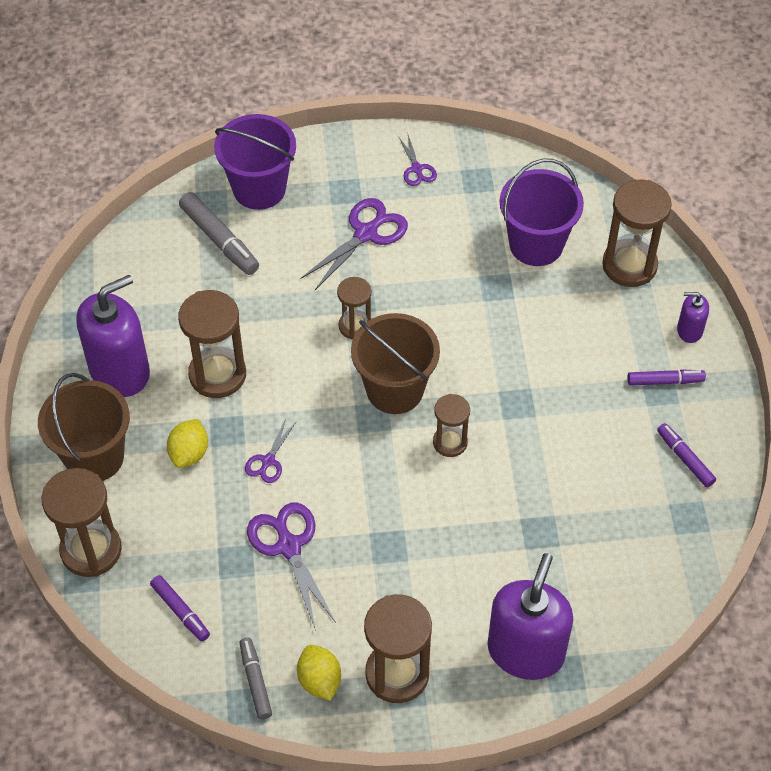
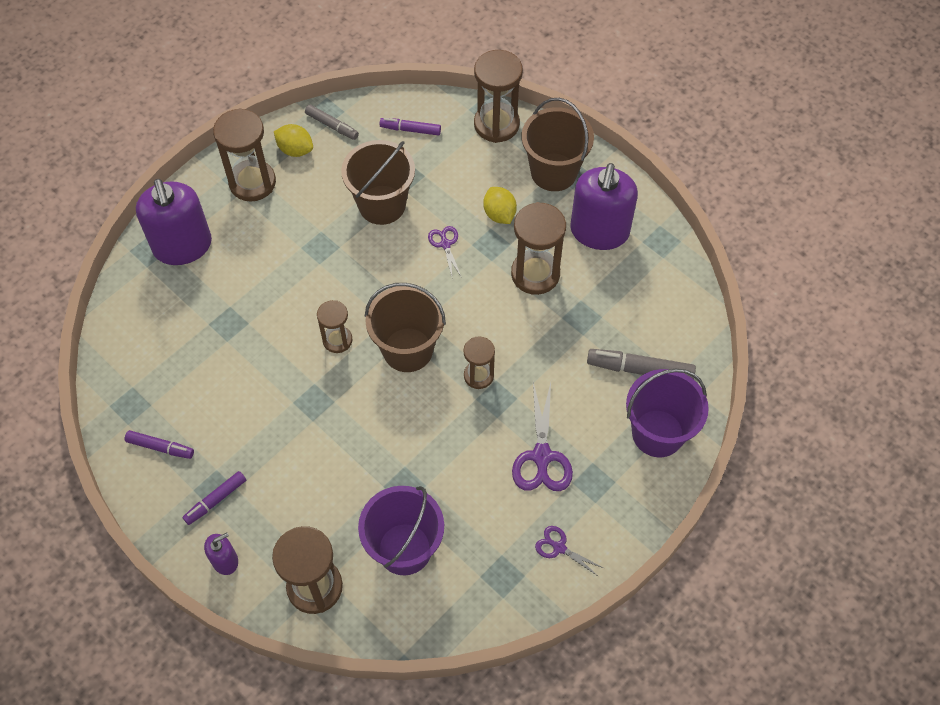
camera: 140 degrees right, 5 degrees up
(289, 546) = (382, 205): purple scissors -> brown bucket

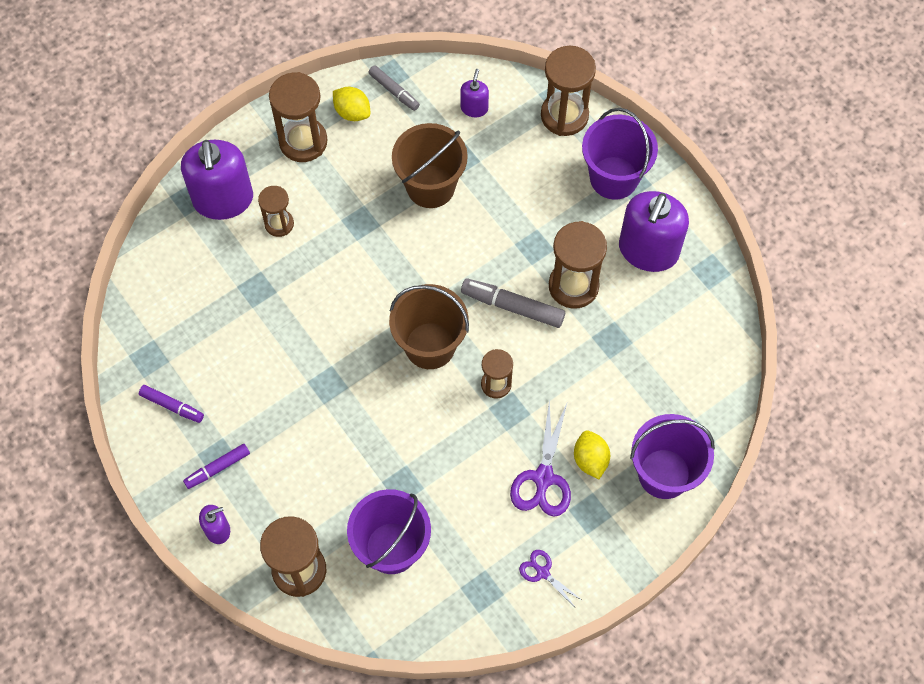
camera: 10 degrees right, 5 degrees up
(337, 340) = (361, 324): brown hourglass -> brown hourglass (279, 224)
(410, 130) = (474, 108): purple marker -> purple soap dispenser
(445, 244) = (487, 239): purple scissors -> none
(499, 214) = (549, 215): yellow lemon -> yellow lemon (590, 460)
(554, 172) = (614, 178): brown bucket -> purple bucket
(640, 370) = (660, 405): grey marker -> grey marker (513, 307)

